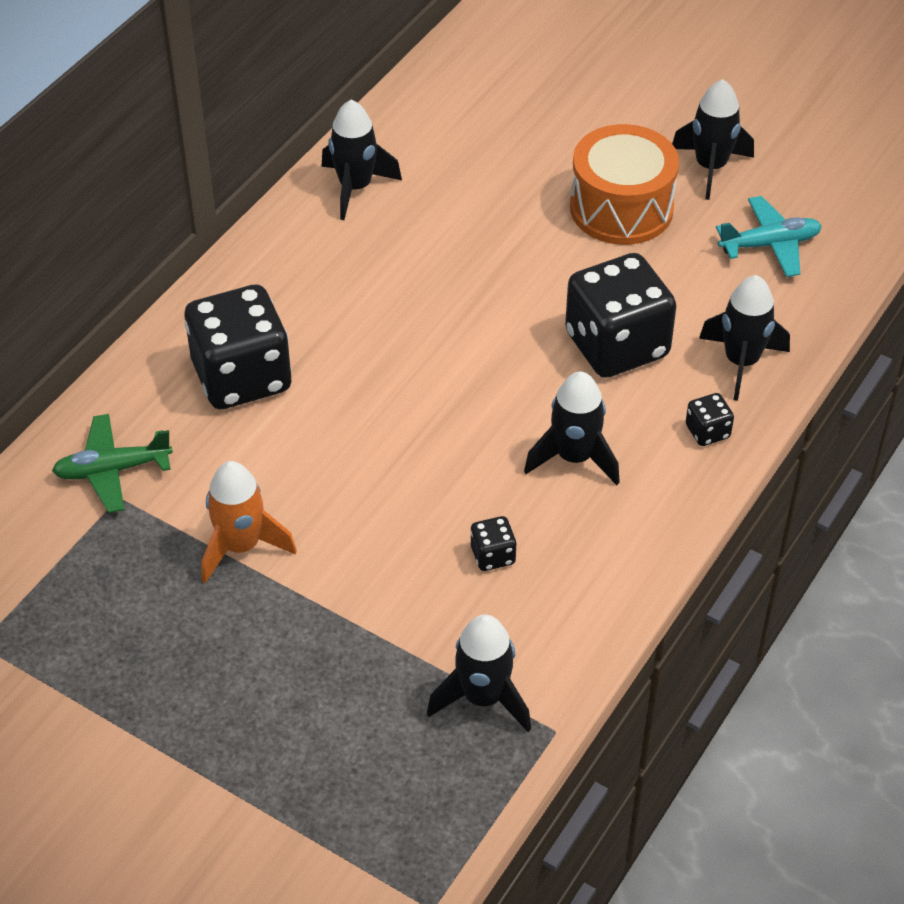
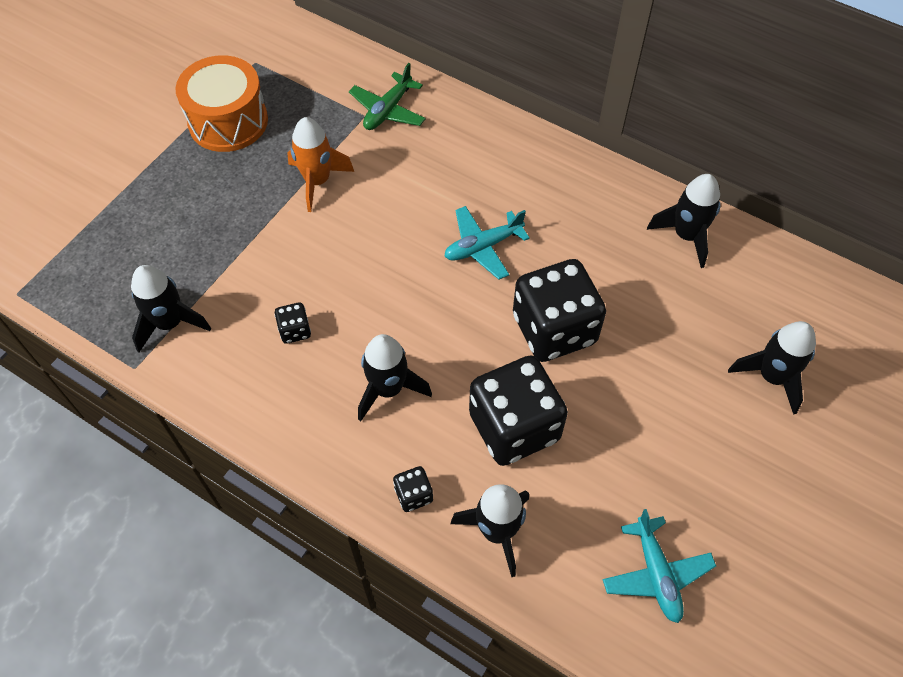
camera: 90 degrees right, 10 degrees up
(113, 470) = (388, 110): green plane -> green plane turned 135 degrees counterclockwise
(242, 377) = (473, 173): black dice -> black dice (554, 329)
(364, 368) = (483, 247): none -> turquoise plane
(621, 208) = (690, 440): orange drum -> orange drum (228, 121)
(710, 167) = (762, 526): black rocket -> black rocket (772, 377)

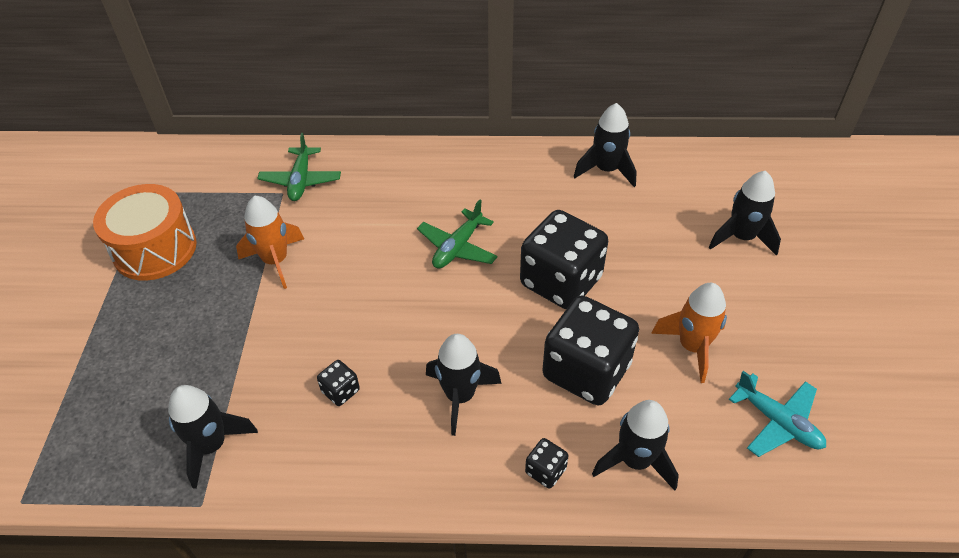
camera: 30 degrees left, 10 degrees down
(483, 247) = (458, 247): turquoise plane -> green plane
(630, 458) = (692, 347): none -> orange rocket

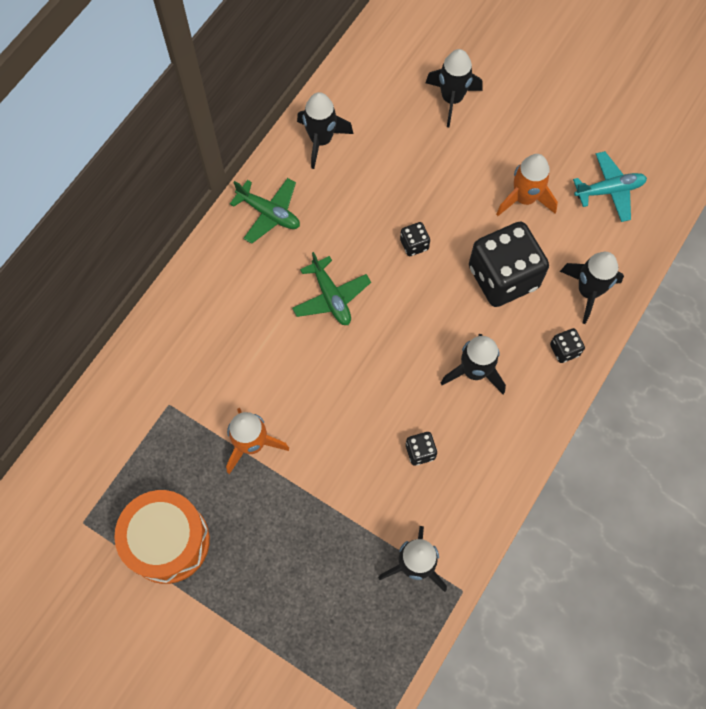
camera: 60 degrees left, 20 degrees up
(301, 180) = (163, 382): green plane -> green plane (269, 213)
(561, 281) = (414, 244): black dice -> black dice, size x0.42

